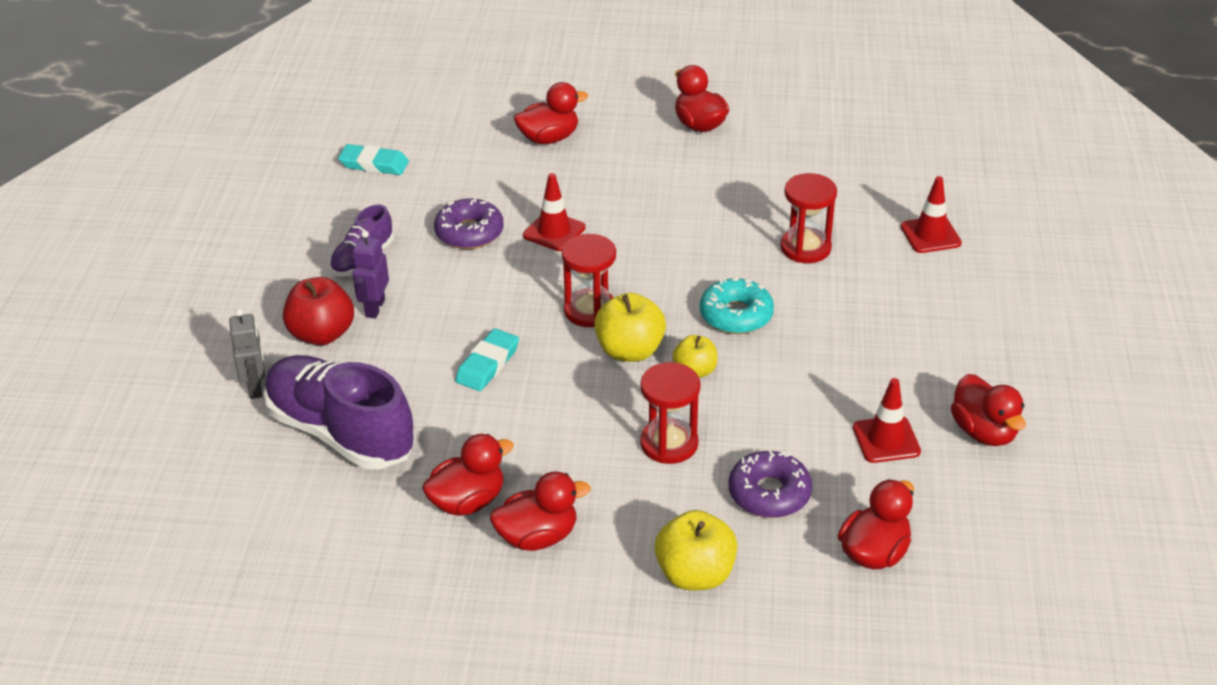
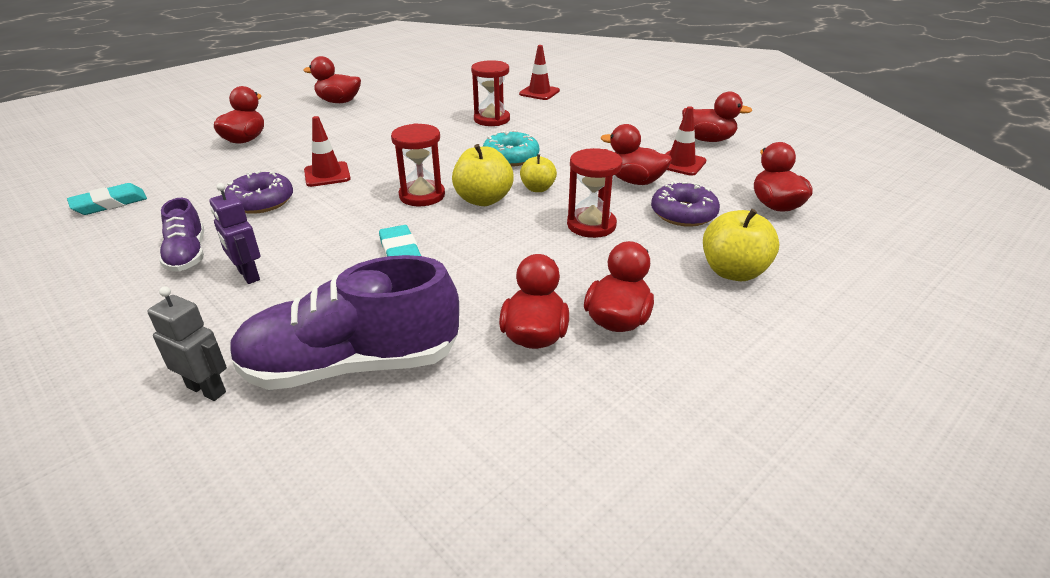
camera: 50 degrees left, 5 degrees down
(322, 334) = (222, 316): red apple -> none
(797, 427) = (635, 181): none -> red duck

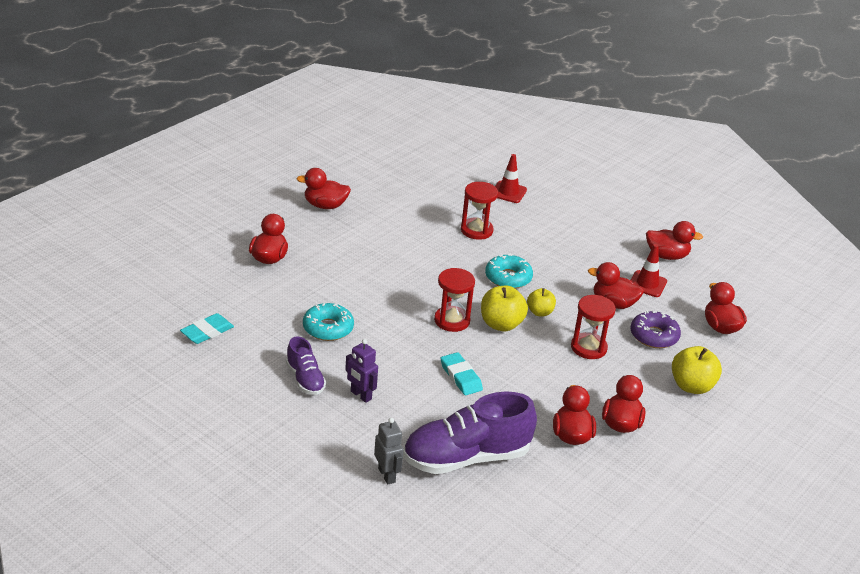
camera: 10 degrees left, 0 degrees up
(207, 389) = (387, 475): grey robot -> grey robot turned 45 degrees clockwise
(261, 201) = (328, 328): purple donut -> turquoise donut
(327, 174) = (364, 299): red traffic cone -> none

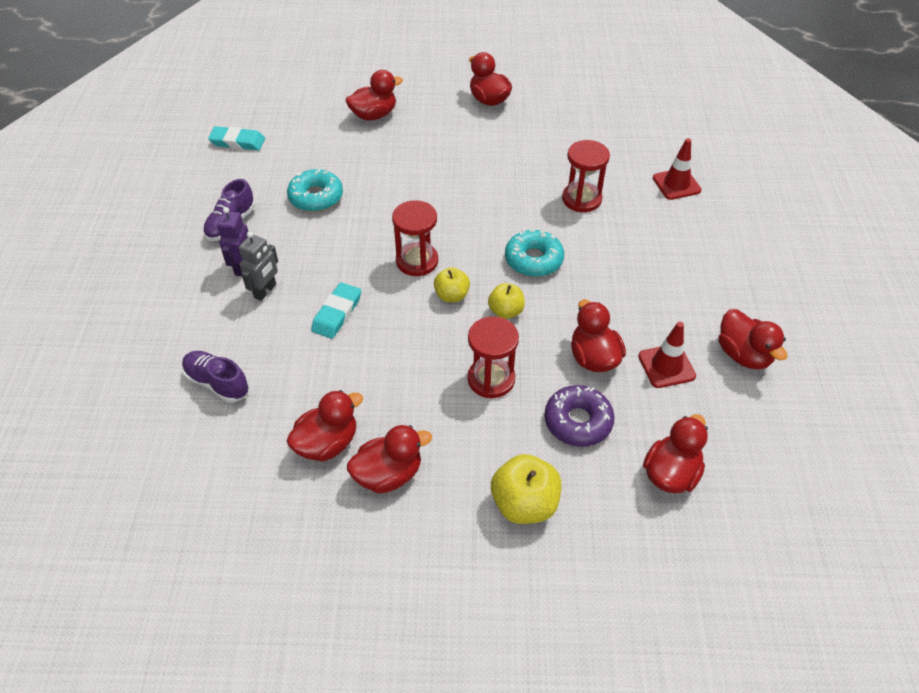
camera: 55 degrees right, 15 degrees up
(387, 475) = (144, 344): grey robot -> grey robot (265, 291)
(466, 458) = (217, 383): purple shoe -> purple shoe, size x0.52
(501, 324) = (452, 296): yellow apple -> yellow apple, size x0.63

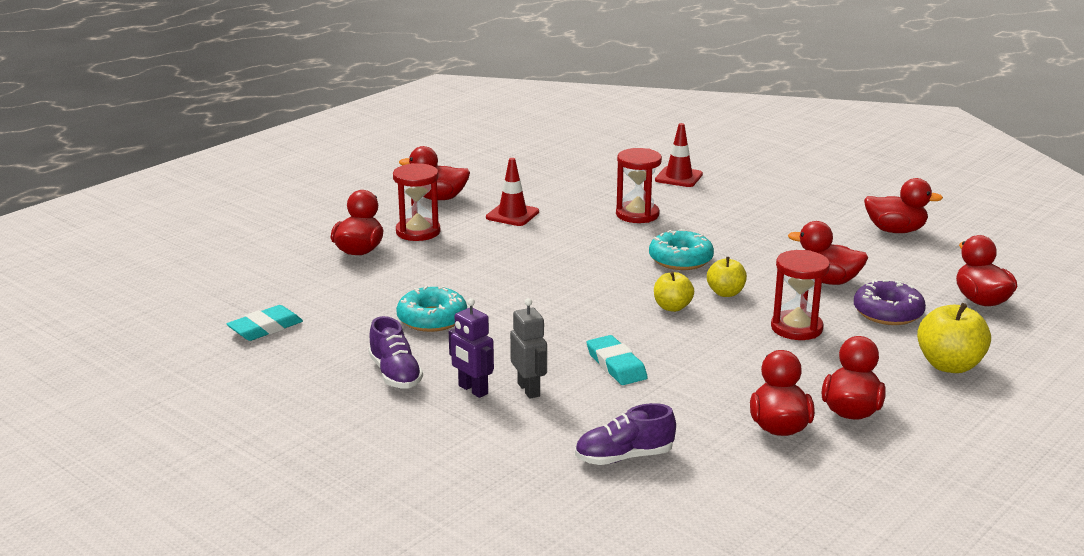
camera: 50 degrees left, 25 degrees down
(417, 261) = (604, 306): red hourglass -> red hourglass (418, 232)
(666, 366) = (872, 259): red traffic cone -> red traffic cone (512, 215)

